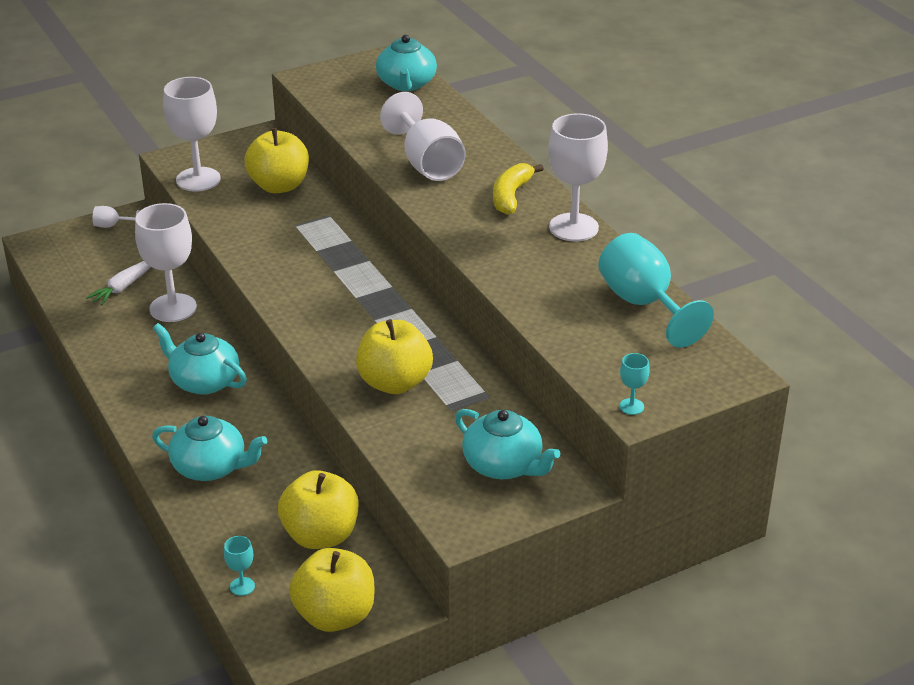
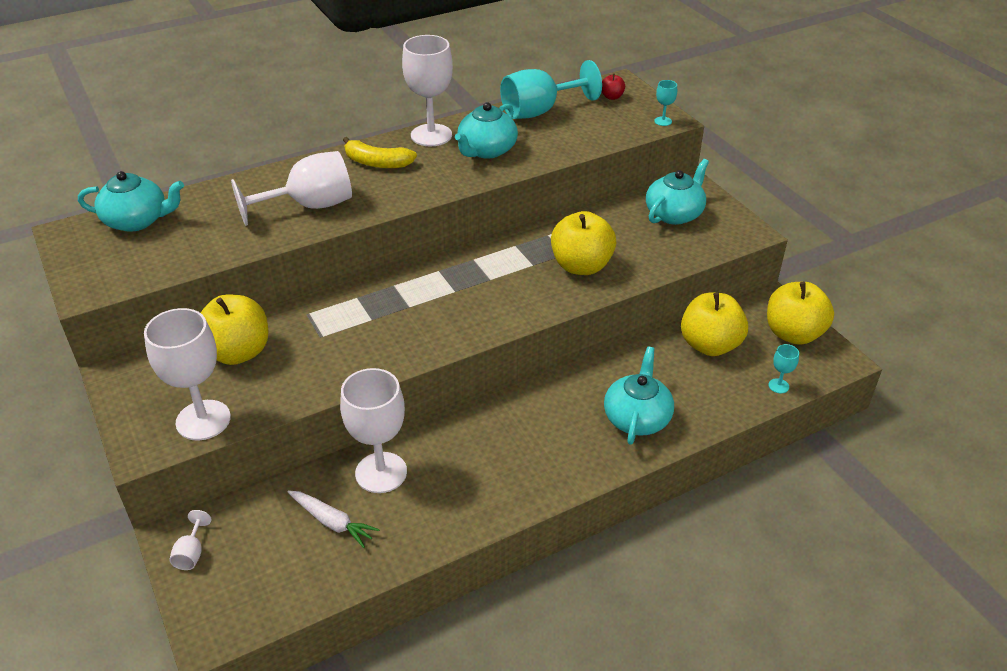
camera: 90 degrees left, 5 degrees up
(204, 381) = (510, 434): turquoise teapot -> turquoise teapot (486, 150)
(694, 365) = (612, 97): none -> red apple

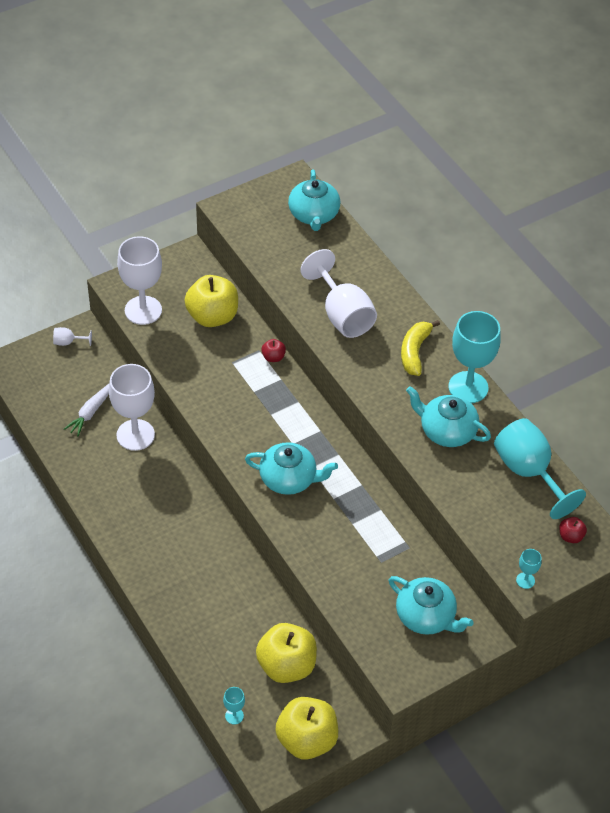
camera: 85 degrees right, 10 degrees up
(321, 302) = (273, 357): none -> red apple
(431, 135) = (468, 387): white goblet -> turquoise goblet
(581, 266) = (334, 535): yellow apple -> none
(637, 418) = (192, 602): turquoise teapot -> turquoise teapot (289, 479)

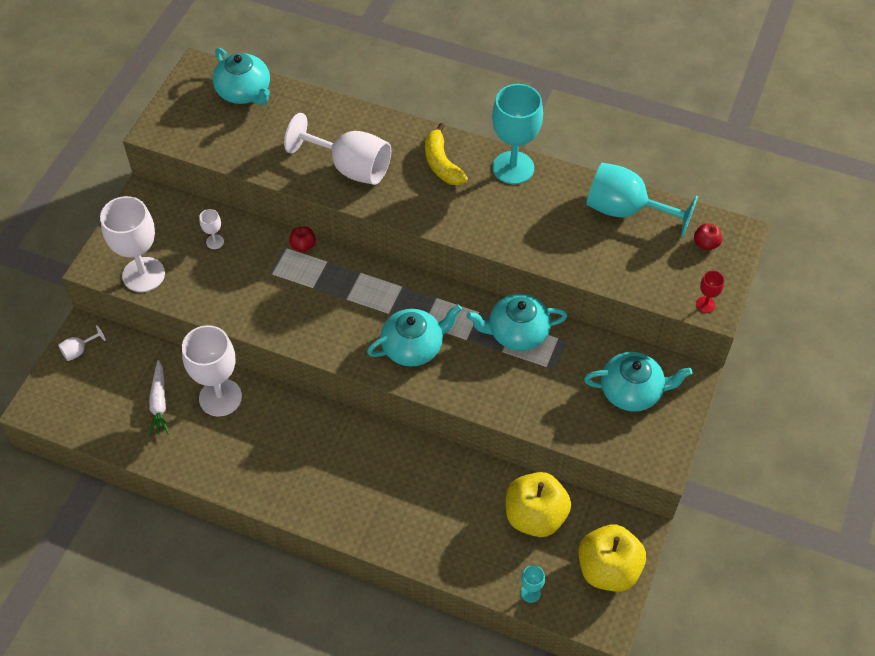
camera: 35 degrees left, 5 degrees up
(212, 316) = (215, 242): yellow apple -> white goblet
(446, 431) = (529, 216): turquoise teapot -> turquoise teapot (517, 332)
(525, 580) = (705, 304): turquoise goblet -> red goblet

